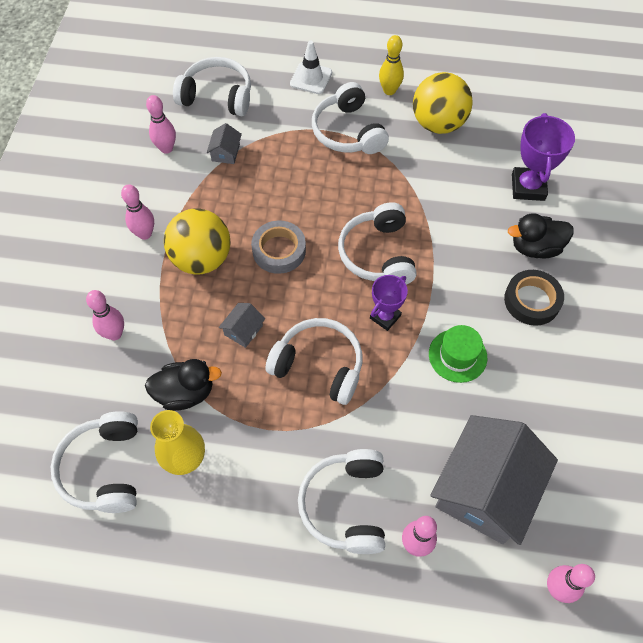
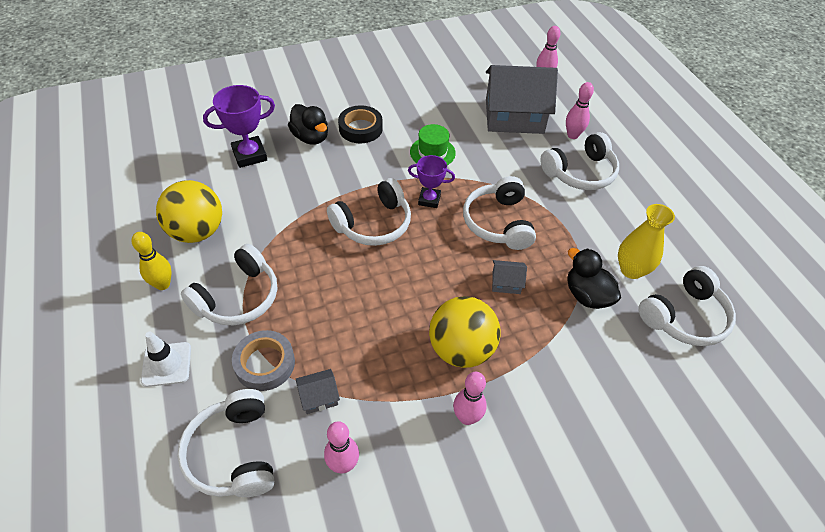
camera: 120 degrees left, 10 degrees down
(114, 334) = (583, 378): pink bowling pin -> none
(279, 250) = (413, 293): grey tape -> grey tape (265, 363)

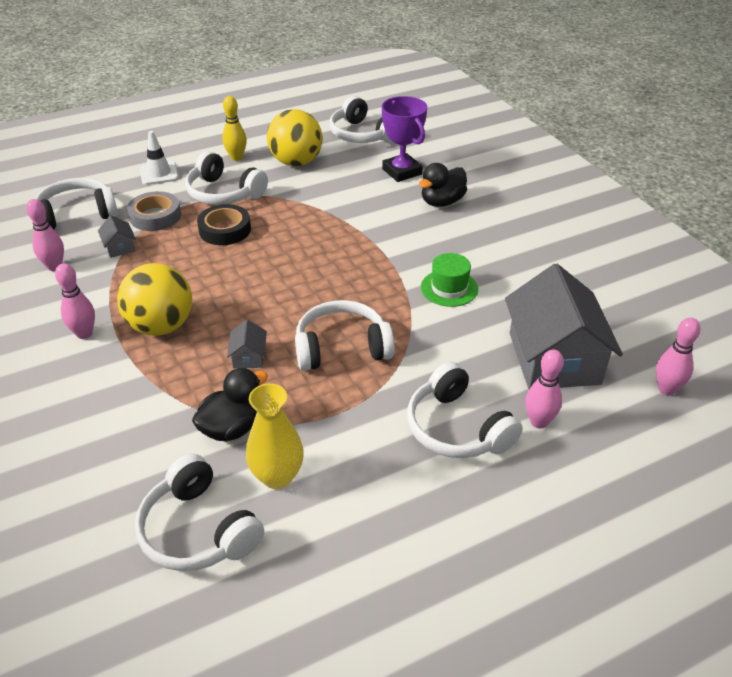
camera: 85 degrees right, 10 degrees down
(360, 128) = (470, 232): black tape -> black tape (225, 230)
(373, 223) = (323, 255): white headphones -> white headphones (362, 135)
(429, 200) = (367, 291): purple trophy -> none

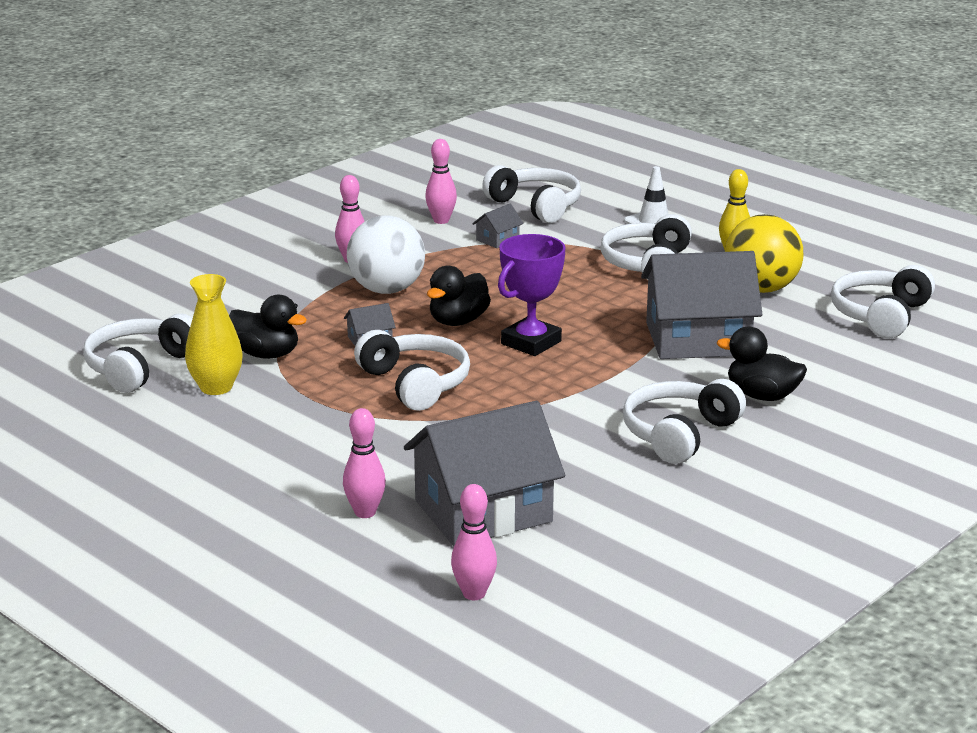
camera: 70 degrees right, 15 degrees down
(155, 216) = (568, 242): grey tape -> none
(161, 326) = (386, 290): yellow ball -> white ball
(225, 230) = (575, 281): black tape -> none
(249, 301) = (458, 321): none -> black duck
(351, 204) = (697, 339): none -> grey house
(402, 172) = (811, 357): purple trophy -> purple trophy (531, 343)
(449, 288) = (571, 428): green hat -> none
(457, 428) = (328, 466): white headphones -> white headphones (679, 434)

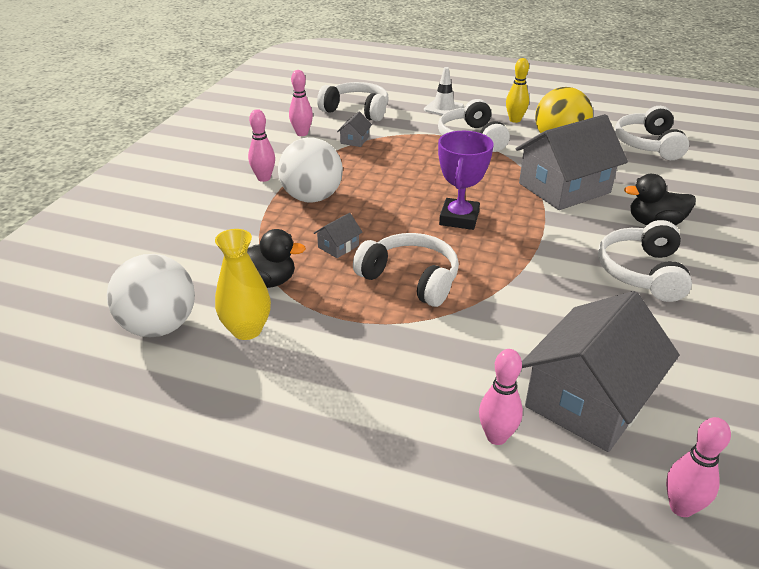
camera: 25 degrees left, 10 degrees up
(140, 367) = (159, 327): white headphones -> white ball
(458, 321) = (389, 213): black duck -> none

